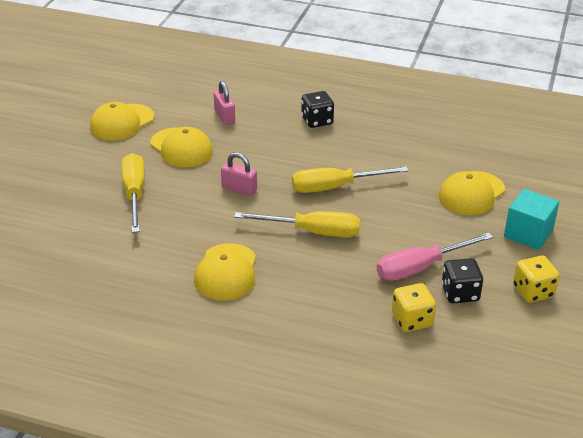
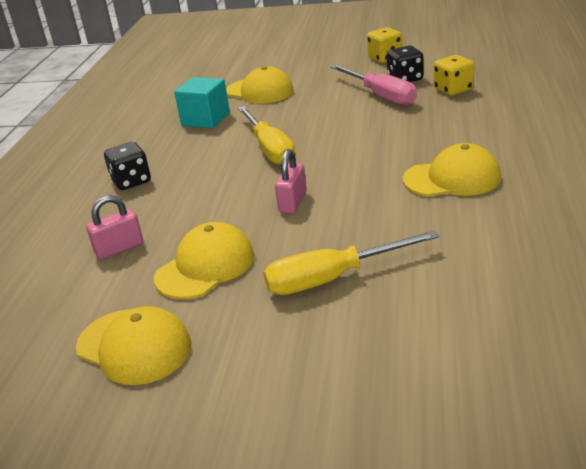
camera: 95 degrees left, 5 degrees down
(313, 232) = (354, 147): yellow screwdriver -> none
(528, 234) = (311, 67): turquoise cube -> turquoise cube (205, 119)

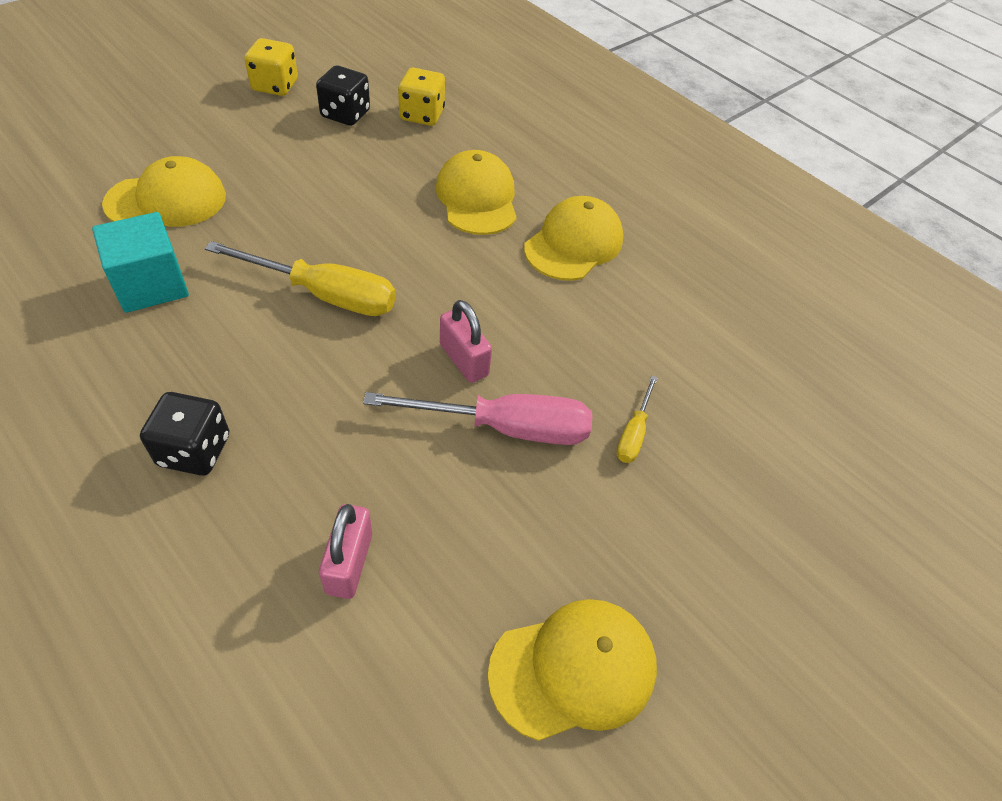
camera: 60 degrees left, 20 degrees up
(205, 266) = (494, 509): yellow cap -> yellow cap (477, 198)
(332, 278) = (633, 433): yellow screwdriver -> yellow screwdriver, size x0.51
(381, 96) = (351, 151): pink screwdriver -> pink screwdriver (505, 427)

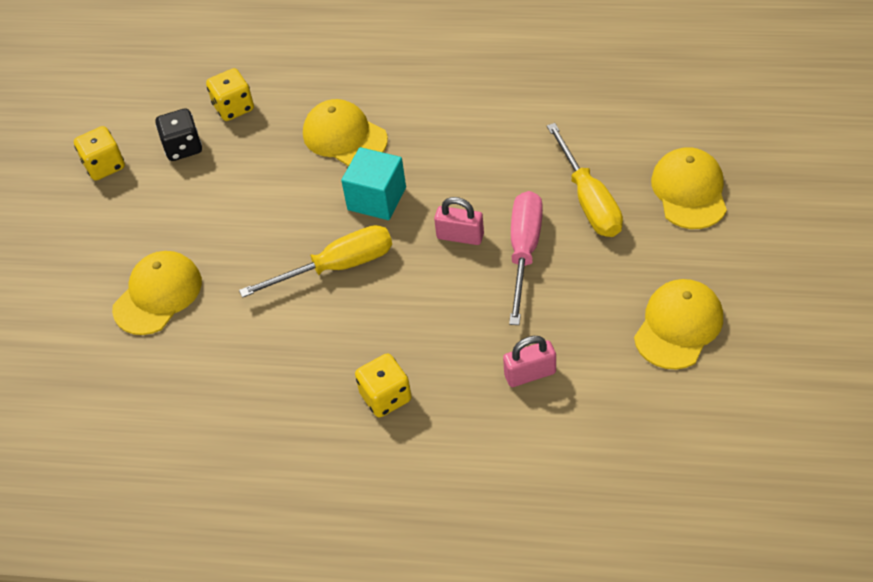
camera: 30 degrees left, 0 degrees up
(151, 285) = (230, 346): turquoise cube -> turquoise cube (377, 199)
(194, 450) = (385, 397): black dice -> yellow dice
(349, 563) = (530, 374): pink padlock -> pink padlock turned 75 degrees counterclockwise
(505, 427) = (524, 252): pink screwdriver -> pink screwdriver turned 45 degrees counterclockwise
(574, 244) = (436, 119): yellow cap -> yellow cap (689, 191)
(633, 433) = (589, 200): yellow screwdriver -> yellow screwdriver, size x1.97

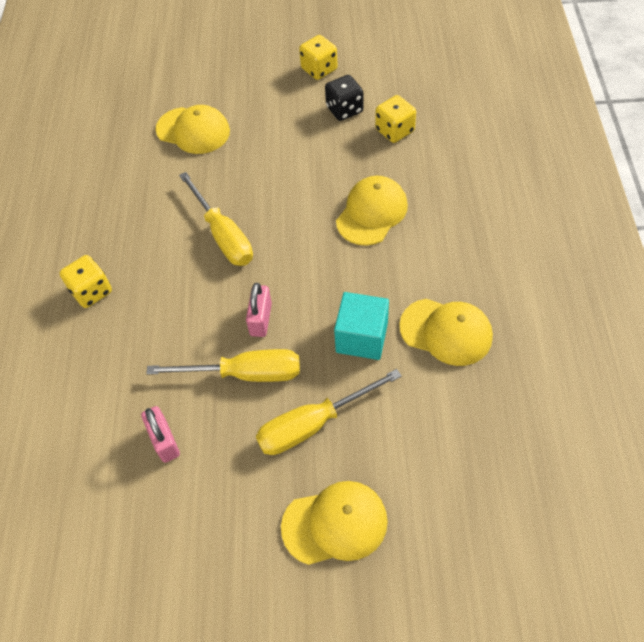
camera: 80 degrees right, 5 degrees up
(377, 199) = (300, 249): turquoise cube -> turquoise cube (362, 337)
(524, 252) = (245, 373): pink screwdriver -> yellow screwdriver
(530, 374) = (107, 394): pink padlock -> pink padlock (164, 441)
(678, 326) = (156, 521): yellow cap -> yellow cap (446, 332)

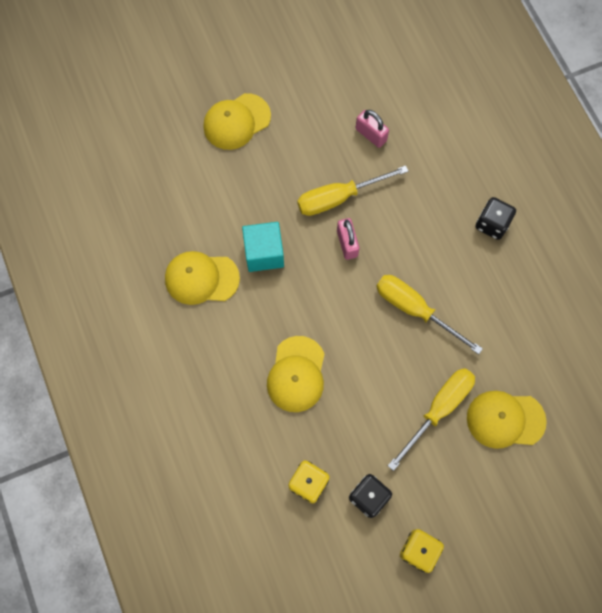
camera: 155 degrees right, 15 degrees up
(91, 291) = (492, 224): yellow dice -> black dice
(313, 424) = (275, 178): yellow screwdriver -> yellow screwdriver (438, 409)

